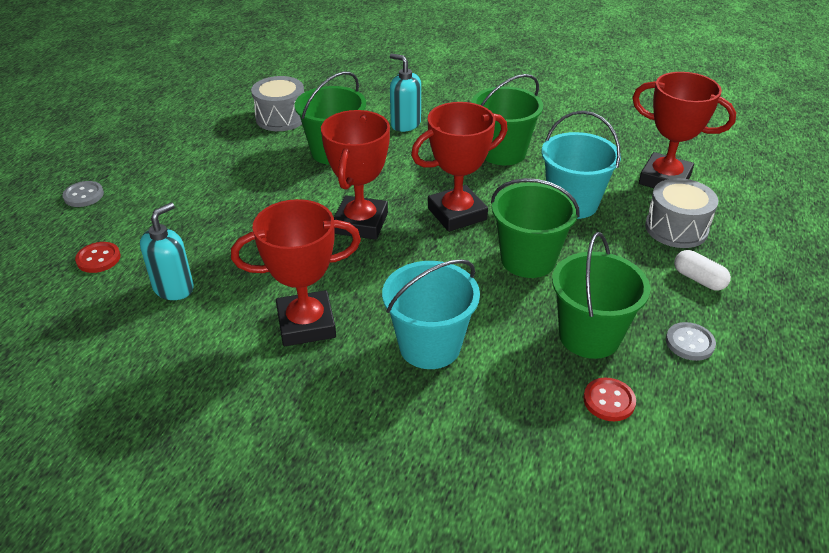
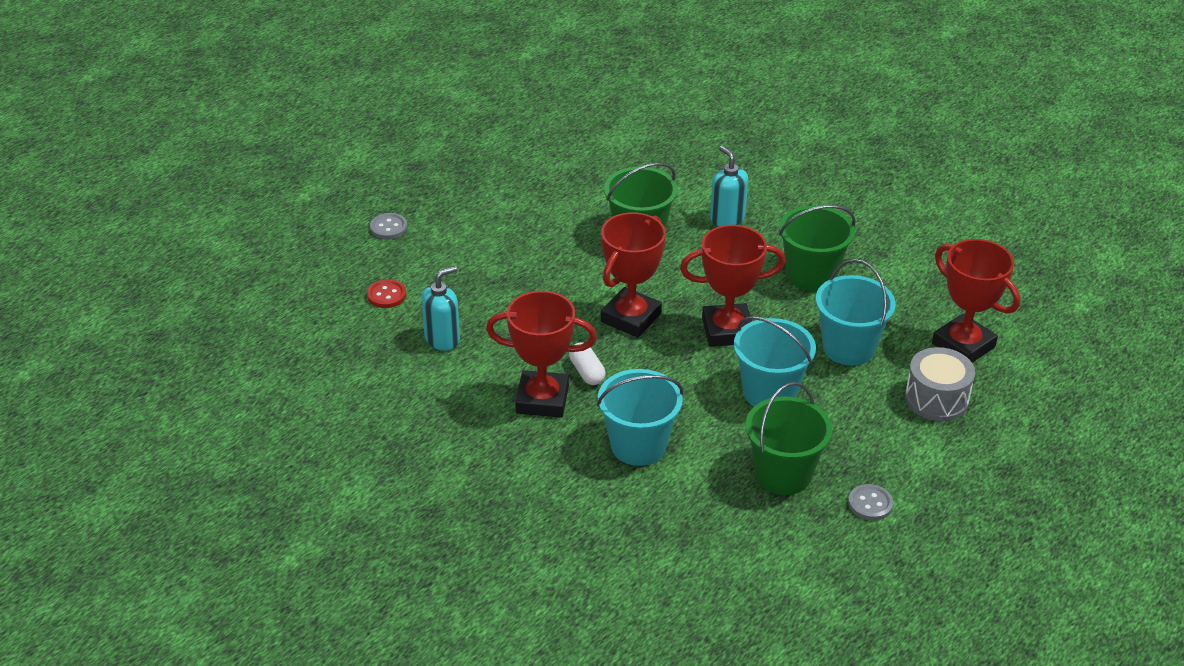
camera: 20 degrees right, 0 degrees up
(281, 118) = (602, 182): grey drum -> none
(528, 260) = (769, 392): green bucket -> turquoise bucket
(609, 401) = (765, 529): red button -> none
(698, 279) = (921, 452): white capsule -> white capsule (587, 372)

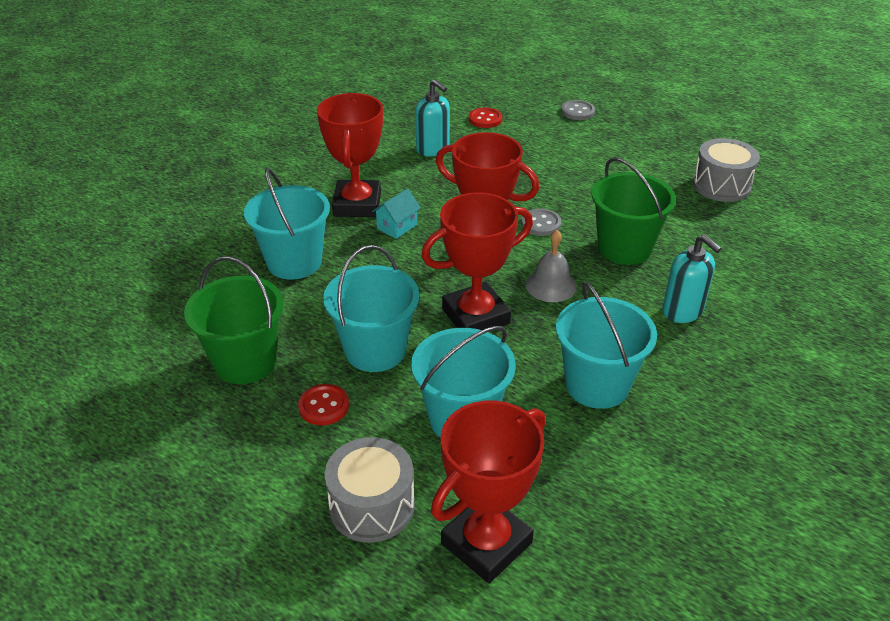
camera: 85 degrees right, 0 degrees up
(550, 163) = (721, 185): none -> grey drum
(587, 372) = (397, 226): white capsule -> turquoise house
(688, 283) = (551, 285): none -> grey bell
(727, 218) = (682, 311): turquoise soap dispenser -> turquoise soap dispenser turned 90 degrees clockwise
(727, 330) = (475, 316): red trophy -> red trophy turned 75 degrees clockwise
(811, 275) = (597, 385): green bucket -> turquoise bucket
(837, 424) = (324, 406): none -> red button
(870, 504) = (190, 433): grey button -> grey button (541, 224)

